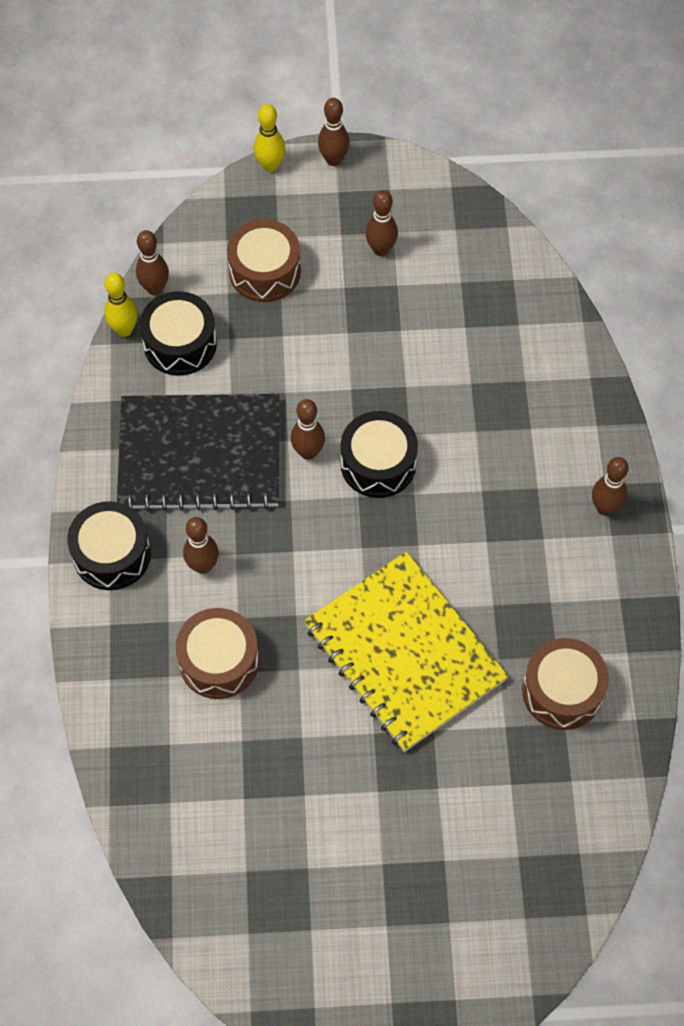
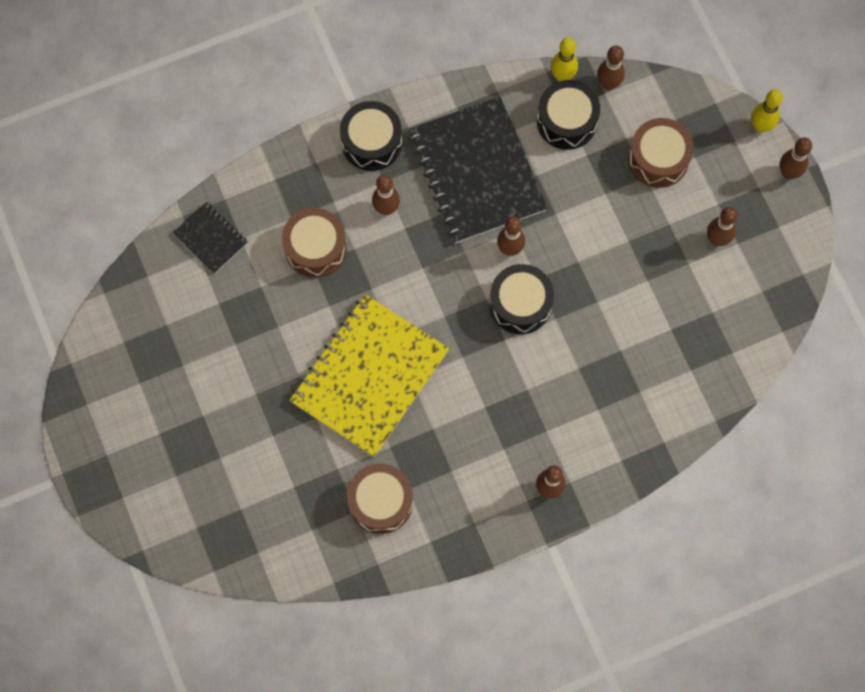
camera: 70 degrees right, 10 degrees up
(154, 780) = (210, 238): none -> black notebook

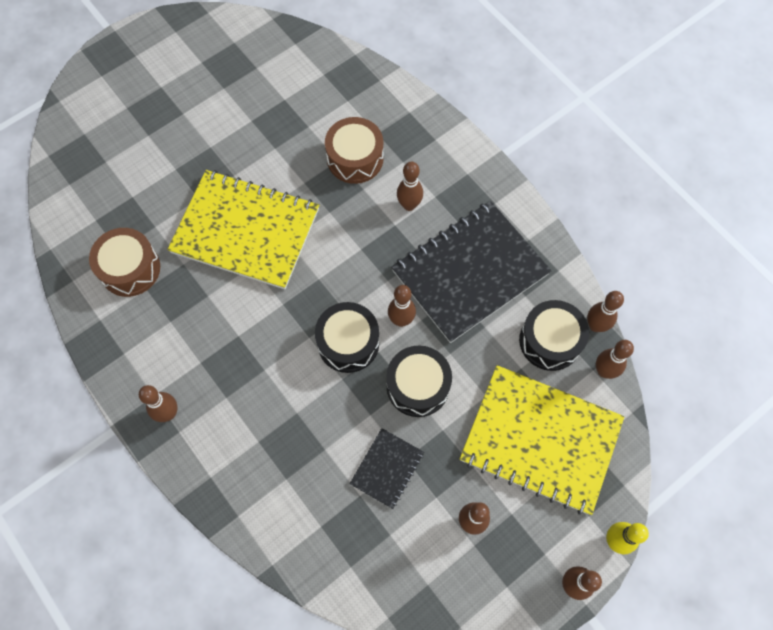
camera: 75 degrees right, 5 degrees down
(210, 238) = (341, 79): black notebook -> black notebook (387, 468)
(371, 142) = (469, 177): black drum -> black drum (418, 386)
(562, 76) = (595, 325): yellow bowling pin -> brown bowling pin
(658, 159) = (540, 439): brown drum -> yellow notebook

